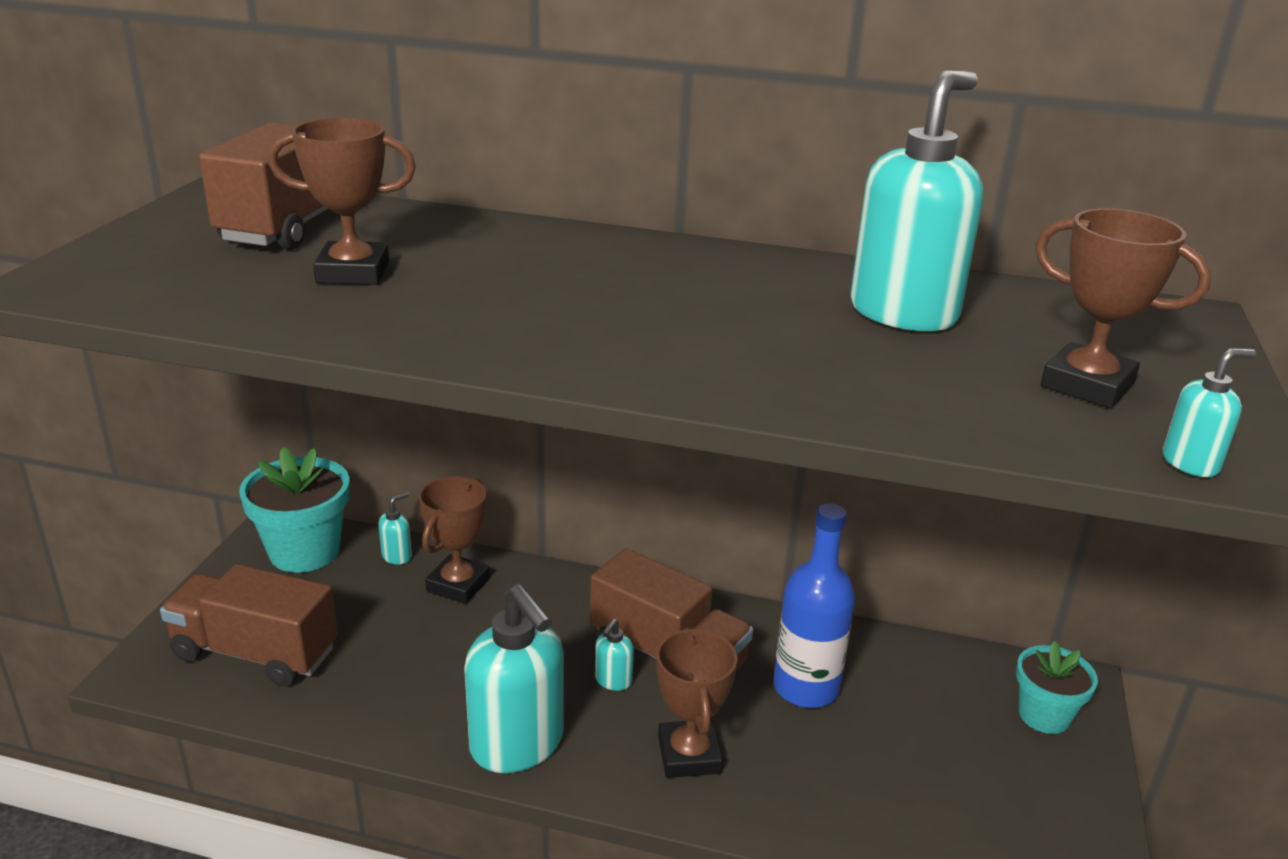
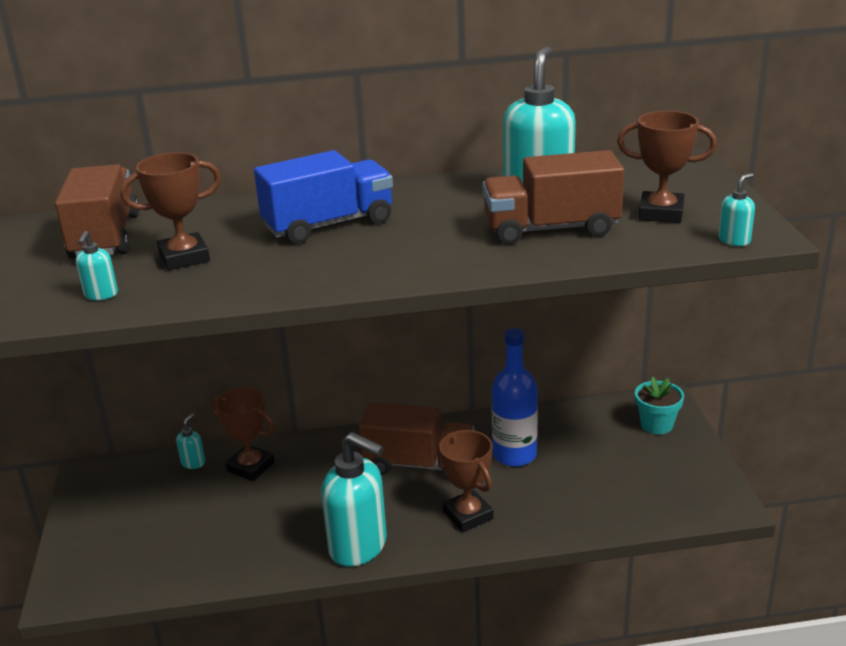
camera: 20 degrees left, 0 degrees up
(255, 653) = (138, 555): brown truck -> brown truck (551, 229)
(304, 551) = (122, 481): turquoise flower pot -> none
(458, 584) = (250, 467): brown trophy -> brown trophy turned 60 degrees counterclockwise
(573, 277) = (328, 225): none -> blue truck
(613, 681) = (394, 490): turquoise soap dispenser -> turquoise soap dispenser (101, 295)

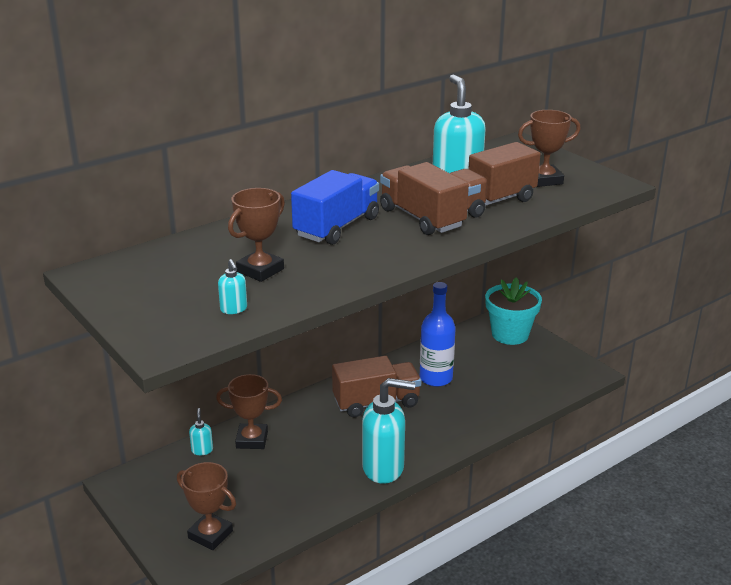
camera: 30 degrees left, 0 degrees up
(105, 237) = (173, 268): brown truck -> brown truck (421, 218)
(468, 515) = (439, 425): brown trophy -> brown trophy (210, 534)
(656, 425) = (510, 334): turquoise flower pot -> turquoise flower pot, size x1.59
(734, 240) = (605, 189): turquoise soap dispenser -> none

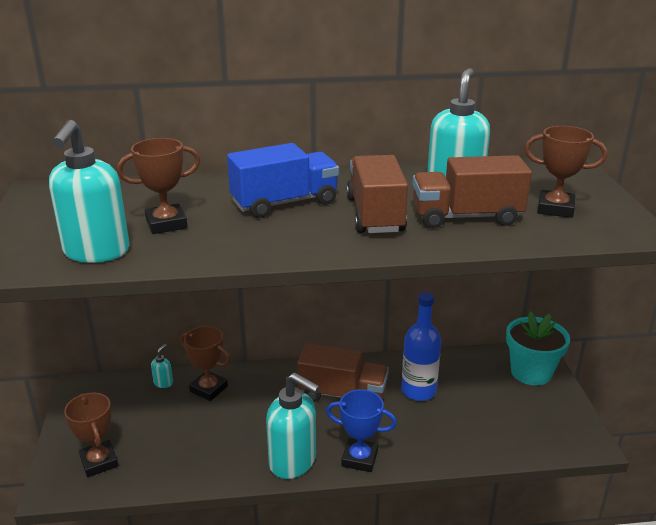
camera: 30 degrees right, 0 degrees up
(234, 309) = (96, 252): turquoise soap dispenser -> turquoise soap dispenser, size x2.35
(434, 445) = (359, 458): none -> blue trophy

